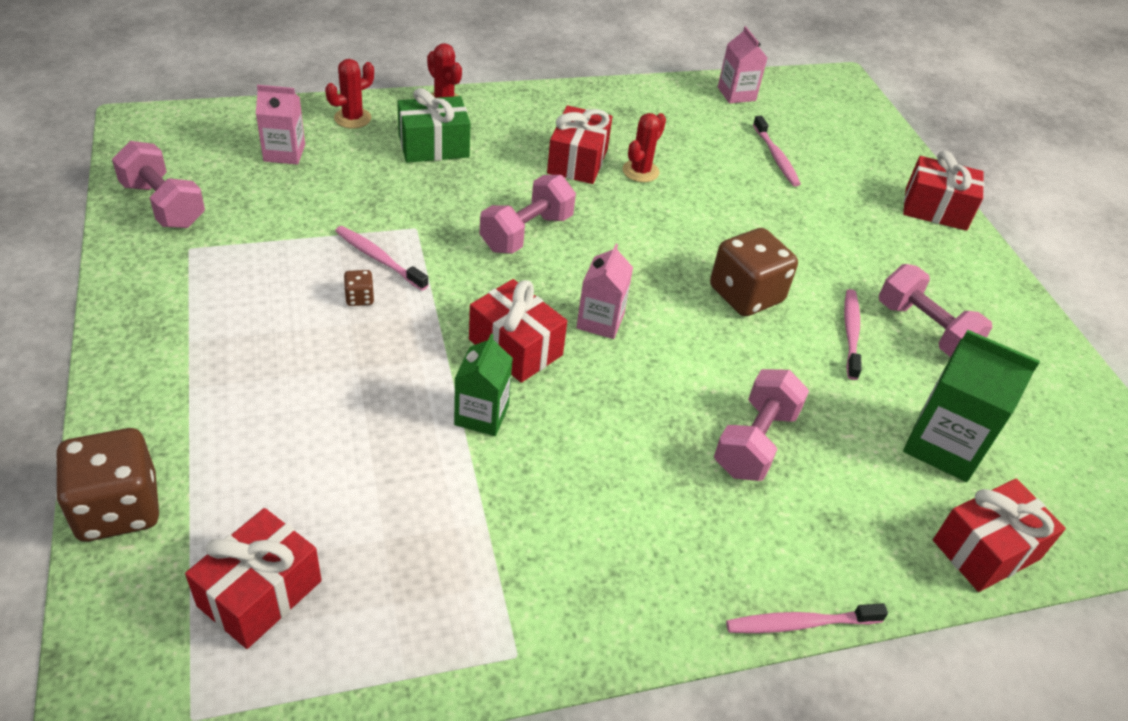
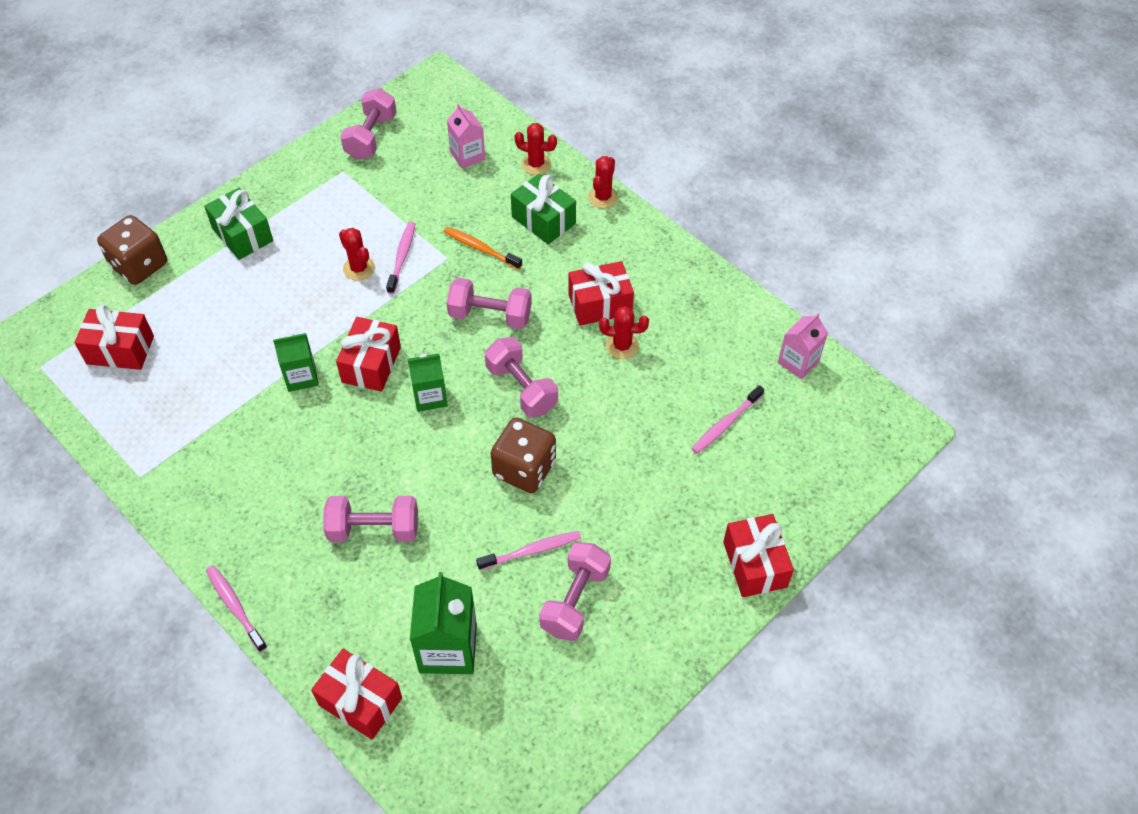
camera: 65 degrees right, 10 degrees up
(188, 376) = (242, 235): none -> green gift
(359, 298) = (359, 268): brown dice -> red cactus
(427, 200) = (480, 248): none -> orange toothbrush
(600, 321) = (430, 396): pink carton -> green carton
(641, 253) = (521, 388): none -> pink dumbbell

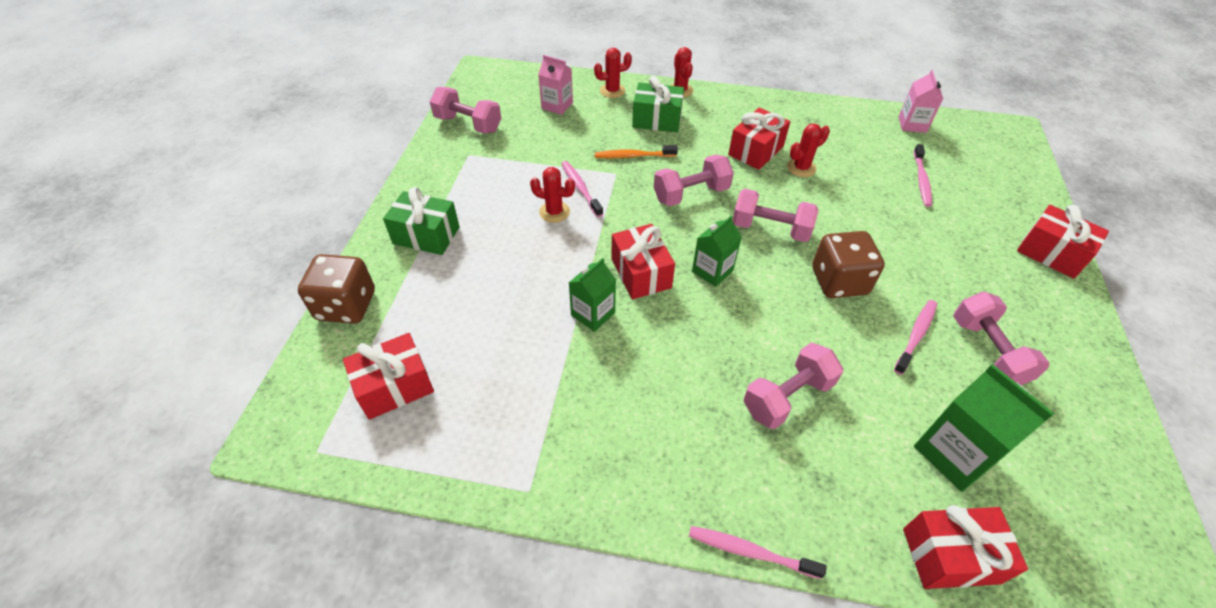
camera: 35 degrees left, 5 degrees down
(371, 137) = (468, 124): pink dumbbell -> pink dumbbell turned 45 degrees counterclockwise

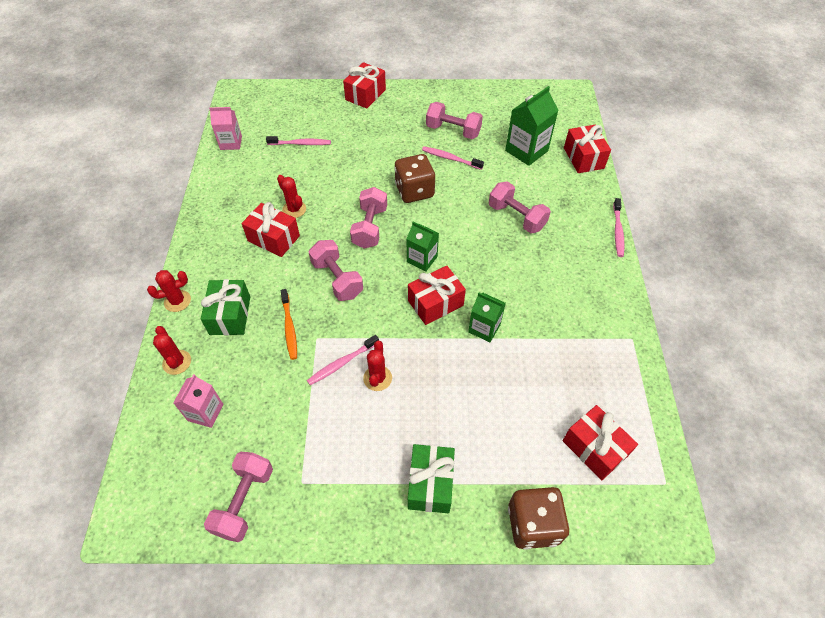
camera: 100 degrees left, 5 degrees up
(987, 351) = (453, 131): pink dumbbell -> pink dumbbell turned 45 degrees clockwise

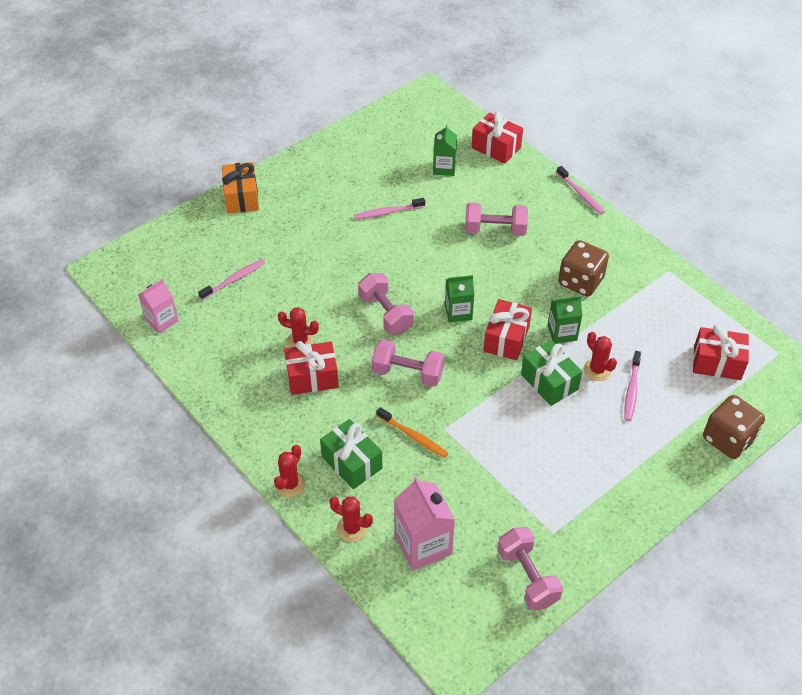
camera: 40 degrees left, 5 degrees down
(205, 412) = (423, 544): pink carton -> pink carton, size x1.56
(342, 363) = (486, 432): pink toothbrush -> pink toothbrush (632, 390)
(365, 95) = (241, 197): red gift -> orange gift
(377, 378) = (525, 423): red cactus -> red cactus (597, 370)
(414, 191) = (388, 259): brown dice -> brown dice (580, 281)
(430, 484) = (640, 465): green gift -> green gift (549, 382)
(453, 131) = (362, 186): pink dumbbell -> none
(526, 151) = (444, 168): green carton -> green carton, size x0.64

